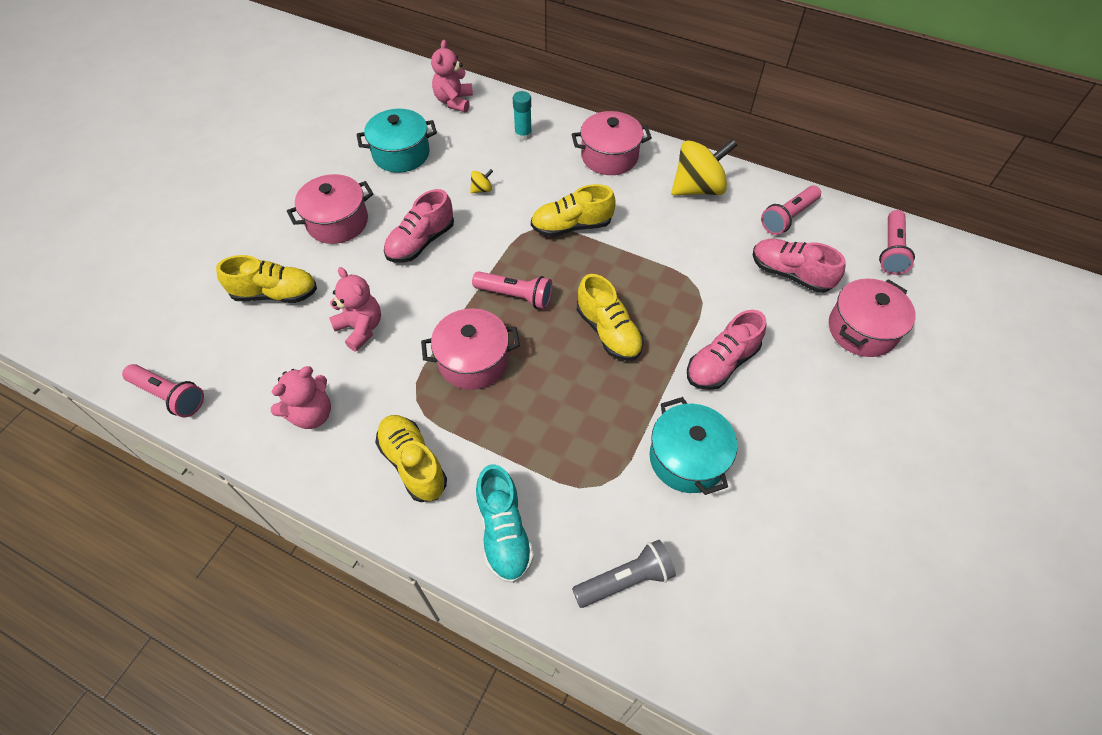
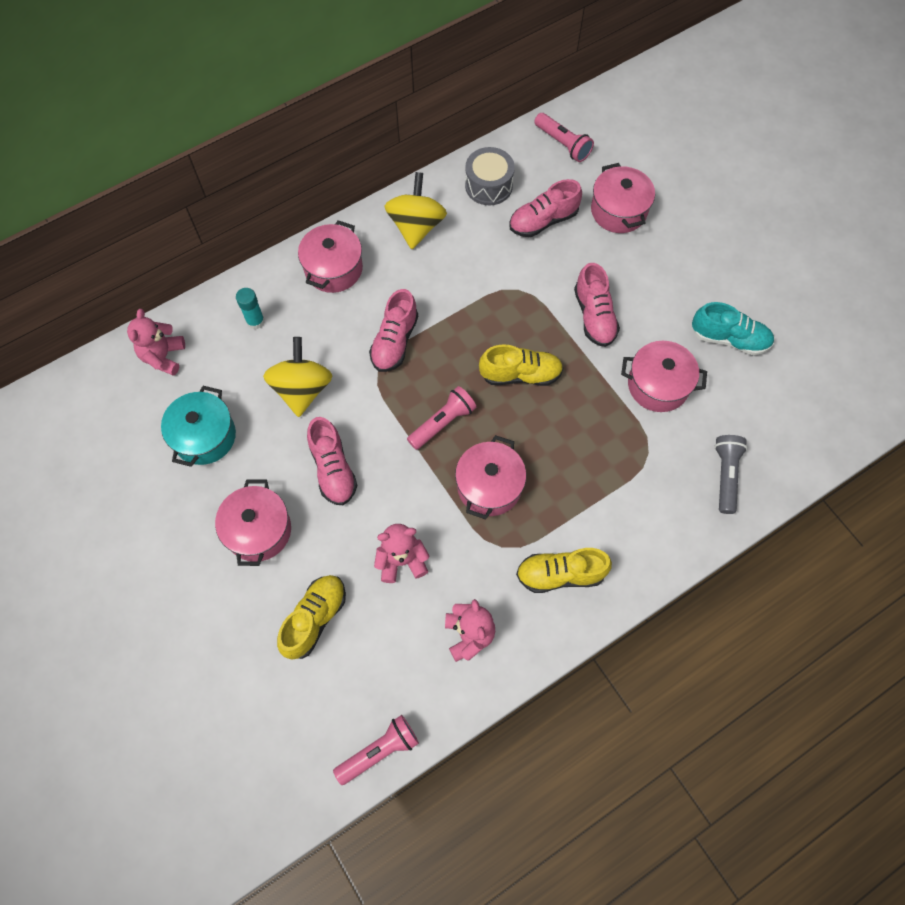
camera: 60 degrees left, 10 degrees up
(454, 101) = (163, 356): pink teddy bear -> pink teddy bear turned 60 degrees clockwise
(482, 189) = (302, 389): yellow spinning top -> yellow spinning top, size x2.41
(504, 532) = (651, 536): turquoise shoe -> turquoise shoe (729, 338)
(571, 226) = (395, 341): yellow shoe -> pink shoe
(687, 458) = (658, 385): turquoise pot -> pink pot
(788, 217) = (488, 185): pink flashlight -> grey drum

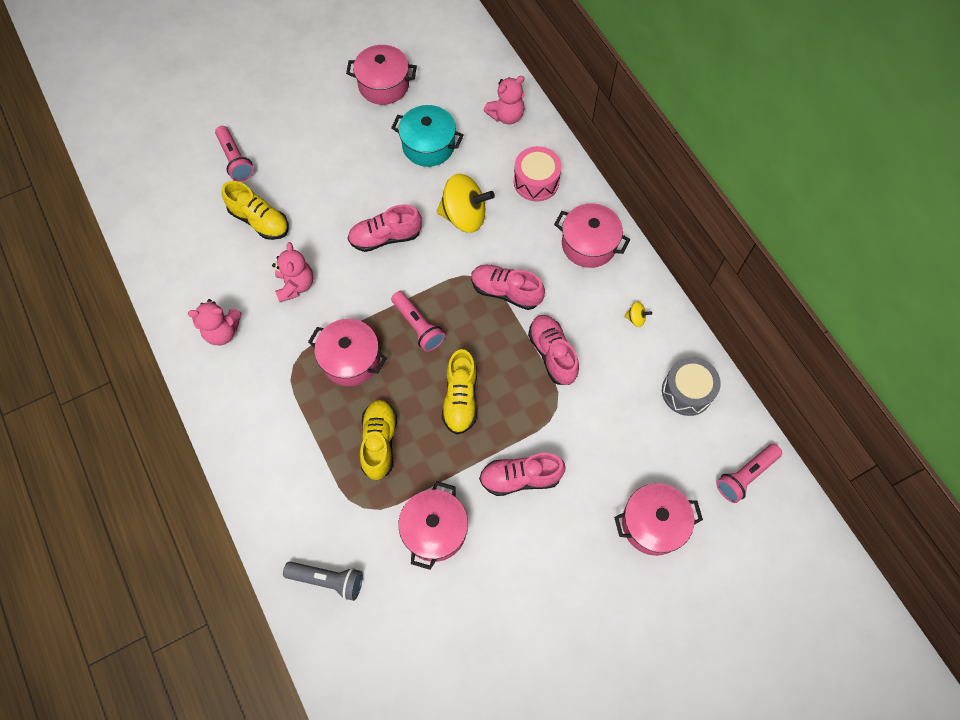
camera: 95 degrees right, 0 degrees up
(163, 356) = (506, 115): pink teddy bear -> pink teddy bear turned 135 degrees clockwise
(255, 321) = (536, 181): turquoise glue stick -> pink drum
(258, 530) = (340, 183): pink pot -> pink pot (383, 85)
(379, 751) = (148, 261): pink flashlight -> pink flashlight (235, 160)
(416, 226) = (636, 318): yellow spinning top -> yellow spinning top, size x0.42
(543, 221) = (640, 441): pink shoe -> pink shoe (552, 354)
(560, 574) = (259, 410): yellow shoe -> yellow shoe (379, 442)
(729, 338) = (482, 617): turquoise shoe -> none

